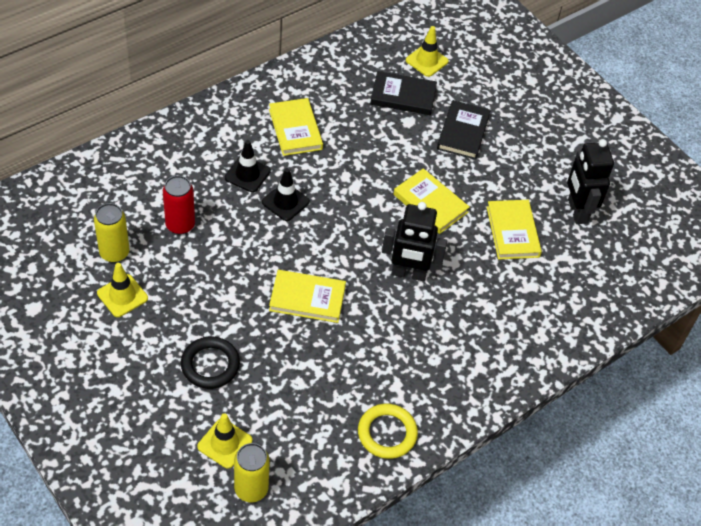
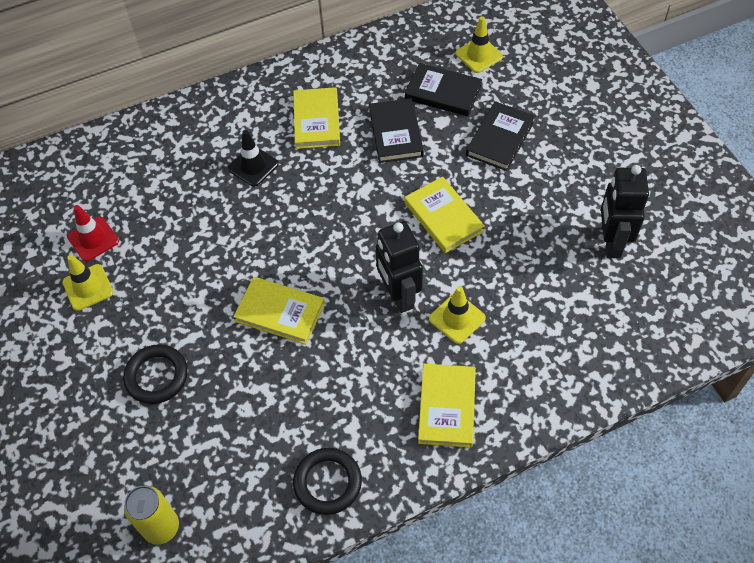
camera: 20 degrees right, 5 degrees up
(114, 253) = (93, 239): yellow can -> red traffic cone
(180, 225) = (168, 215): red can -> none
(225, 443) = (147, 469): yellow traffic cone -> yellow traffic cone (457, 318)
(285, 202) = (285, 200): black traffic cone -> none
(370, 134) = (396, 133): none -> black book
(387, 433) = (327, 482): yellow ring -> black ring
(408, 273) = (399, 296): black robot -> black robot turned 45 degrees clockwise
(513, 232) = (530, 259): yellow book -> yellow book (447, 407)

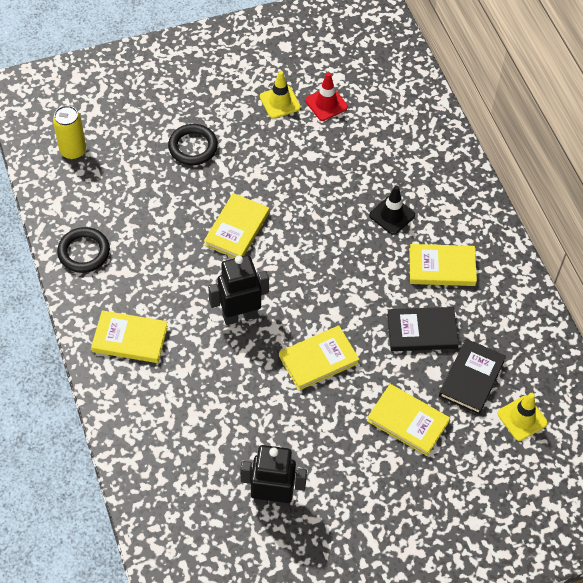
camera: 90 degrees right, 0 degrees up
(457, 318) = (211, 357): yellow traffic cone -> none
(500, 138) = (408, 421): black book -> yellow book

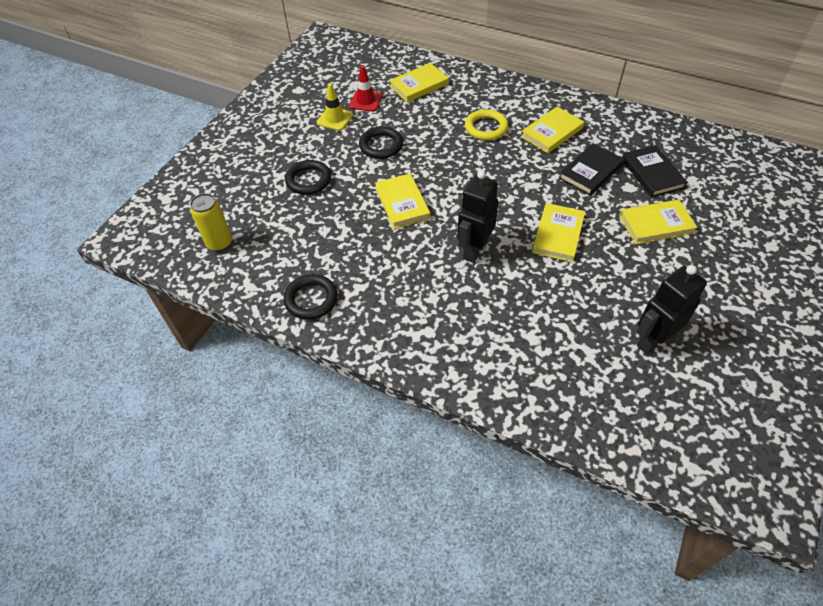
camera: 40 degrees left, 5 degrees down
(130, 339) = (420, 326): yellow book -> yellow book (419, 85)
(285, 160) = (381, 145): none -> black ring
(392, 215) = (486, 128): black traffic cone -> yellow ring
(522, 418) = (706, 171): yellow traffic cone -> none

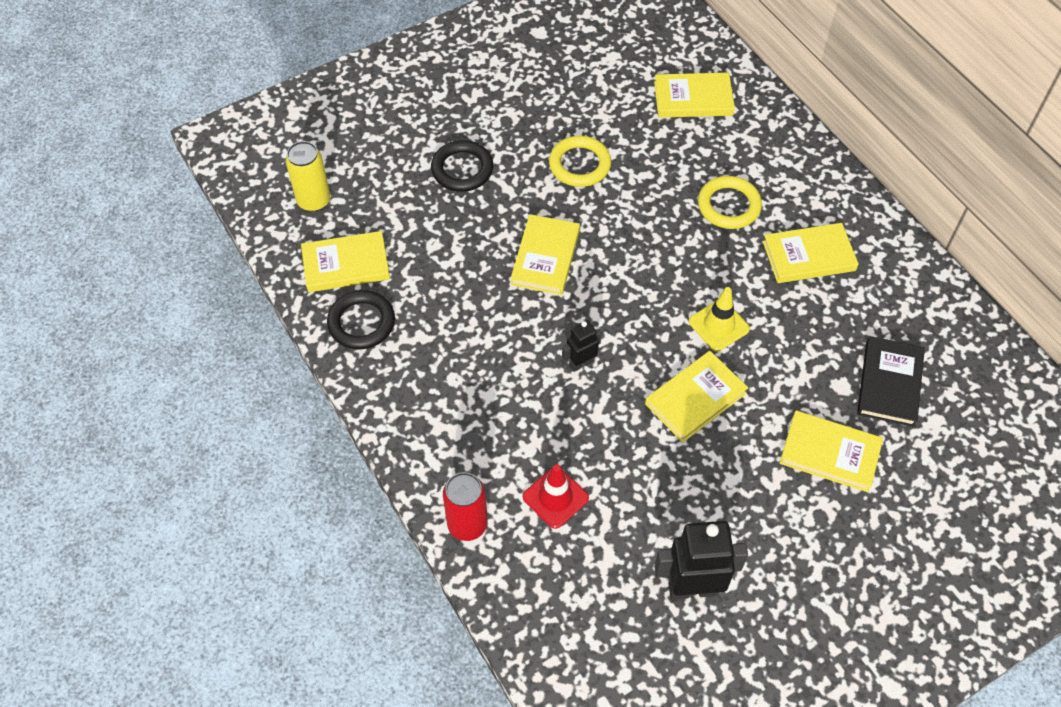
camera: 30 degrees right, 5 degrees up
(272, 270) = (346, 265): none -> yellow book
(335, 119) = (552, 98): yellow traffic cone -> yellow traffic cone (719, 325)
(366, 101) = (608, 90): red traffic cone -> red traffic cone (555, 497)
(381, 145) = (579, 164): black ring -> yellow ring
(474, 250) = (581, 363): black robot -> black robot, size x0.54
(485, 384) = (467, 524): none -> red can
(590, 172) = (810, 338): black book -> none

